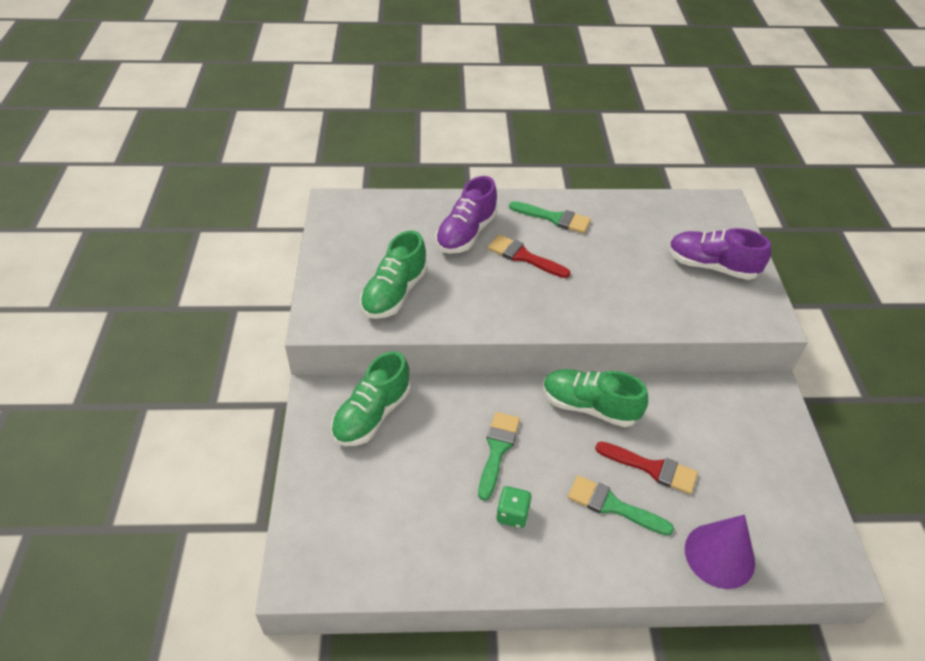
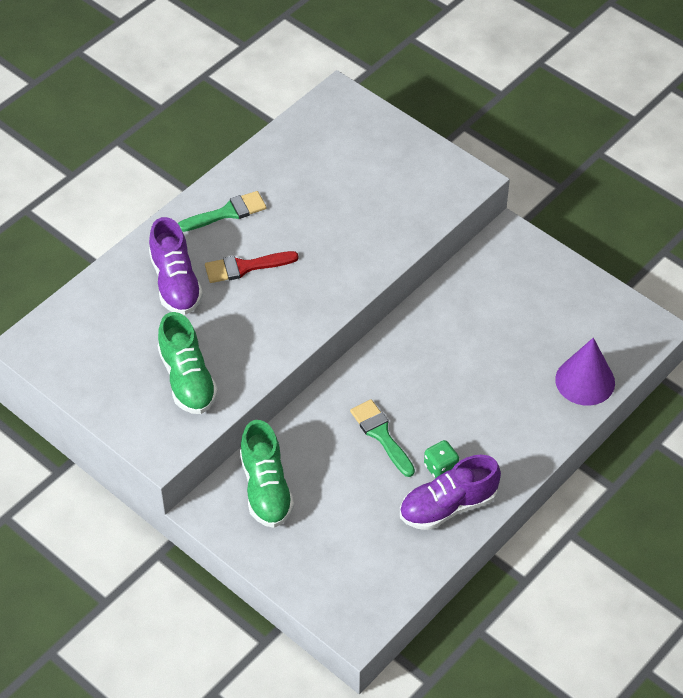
camera: 45 degrees left, 5 degrees up
(589, 407) = (406, 350): green shoe -> none
(612, 506) = (493, 406): green brush -> none
(652, 468) = (491, 359): red brush -> none
(711, 266) = (388, 164): purple shoe -> purple shoe (448, 506)

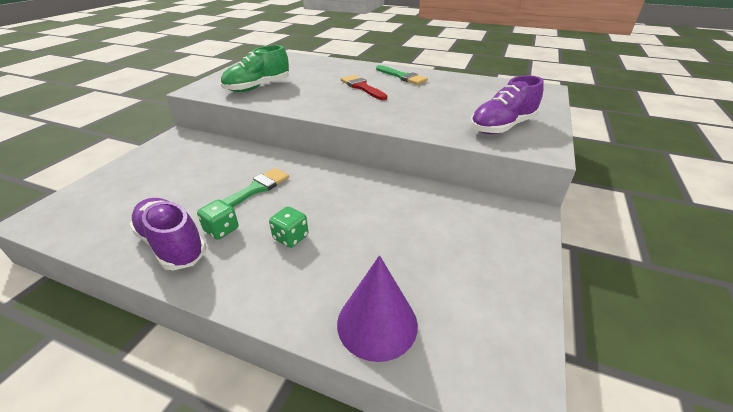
camera: 70 degrees right, 15 degrees down
(175, 283) = (335, 74): purple shoe -> purple shoe (502, 127)
(266, 488) = (196, 152): green shoe -> none
(472, 416) = (291, 237): none -> green dice

